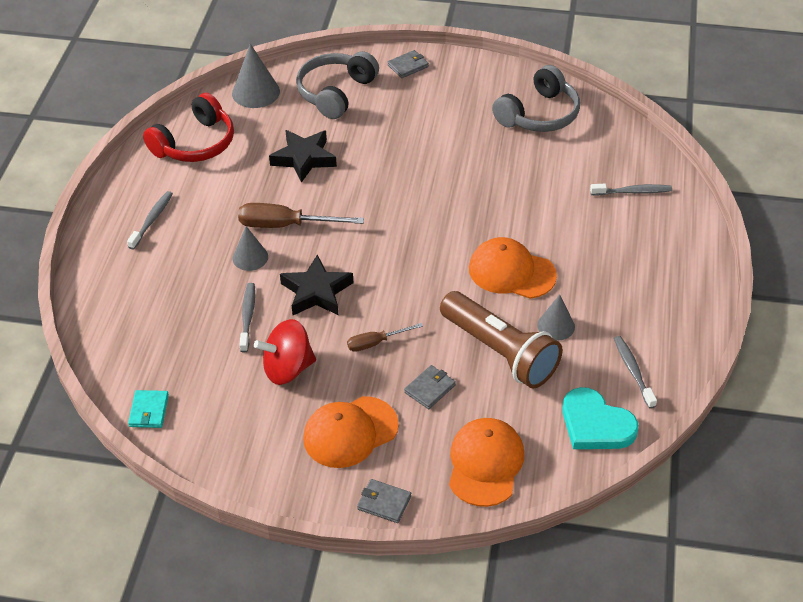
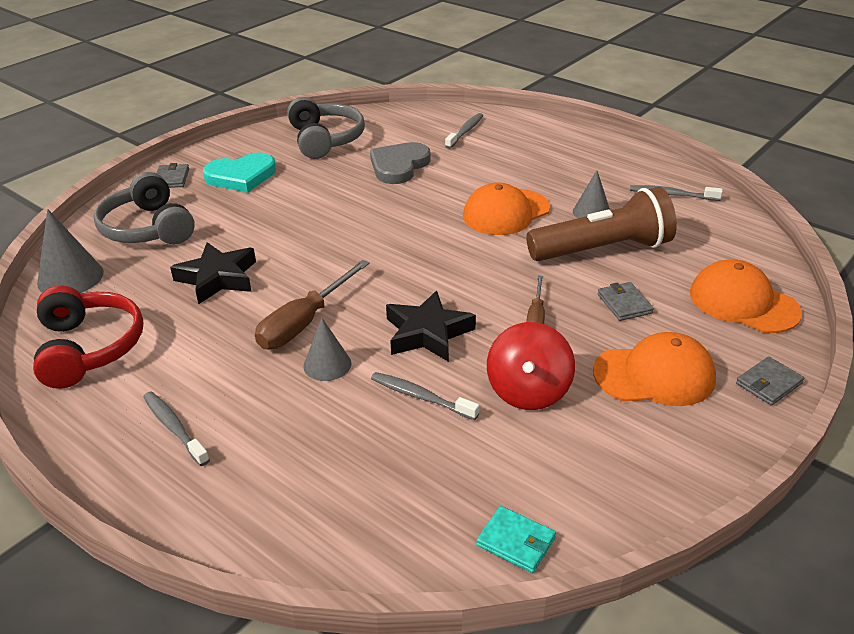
camera: 60 degrees left, 10 degrees down
(350, 432) = (654, 375): orange cap -> orange cap turned 90 degrees counterclockwise
(533, 177) = (399, 166): none -> grey heart
(595, 424) = (724, 231): turquoise heart -> turquoise heart (241, 176)

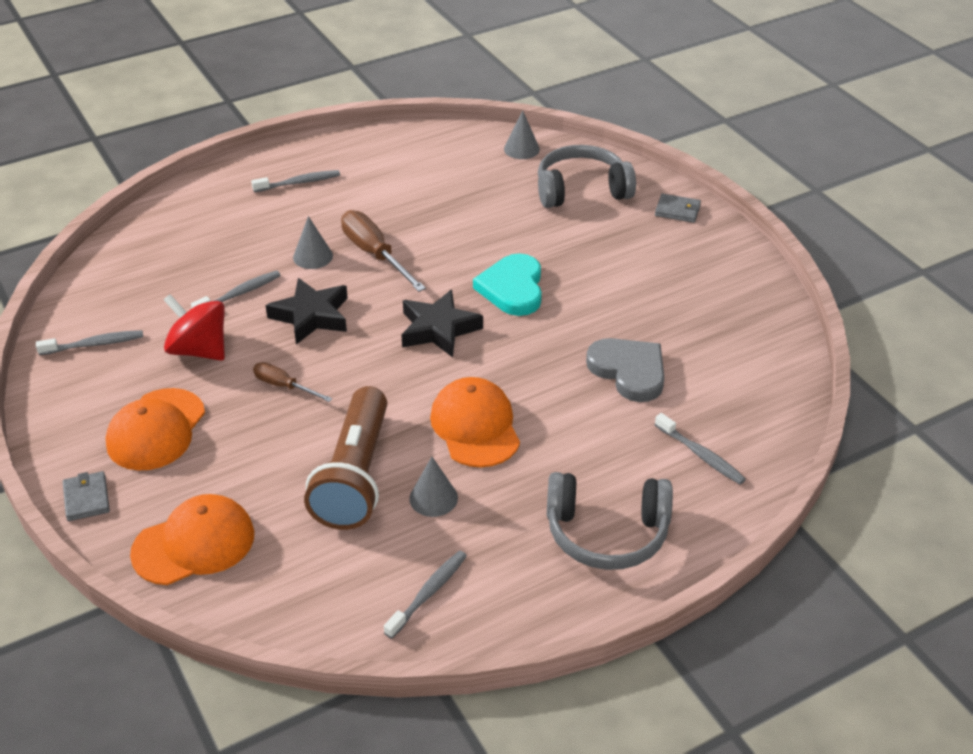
camera: 110 degrees right, 5 degrees up
(70, 277) = (521, 149): grey cone -> grey cone, size x0.66
(88, 348) = (416, 154): red headphones -> none
(218, 278) = (472, 219): black star -> black star (438, 329)
(241, 176) = (660, 254): turquoise heart -> turquoise heart (512, 288)
(325, 140) = (727, 327): grey headphones -> grey headphones (607, 532)
(516, 541) = (78, 300): turquoise wallet -> none
(580, 483) = (94, 344): none -> grey toothbrush
(624, 304) = (259, 453): grey wallet -> none

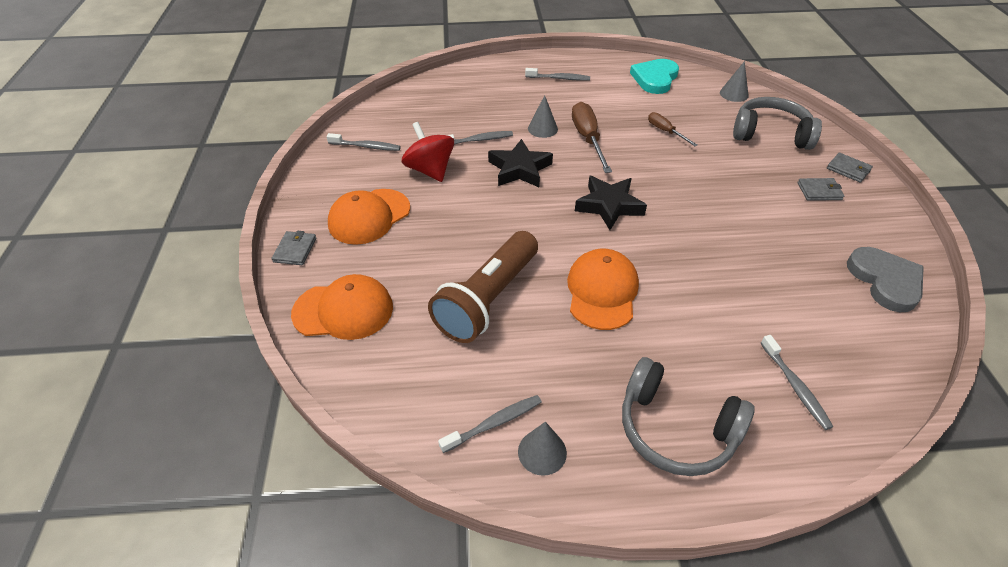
camera: 25 degrees right, 5 degrees up
(284, 386) = (473, 213): brown screwdriver -> brown screwdriver (665, 131)
(433, 498) = (539, 340): grey cone -> grey cone (542, 452)
(512, 288) = (682, 192): turquoise heart -> turquoise heart (655, 78)
(629, 371) = (755, 287): grey heart -> grey heart (885, 281)
(656, 245) = (819, 191): none -> grey wallet

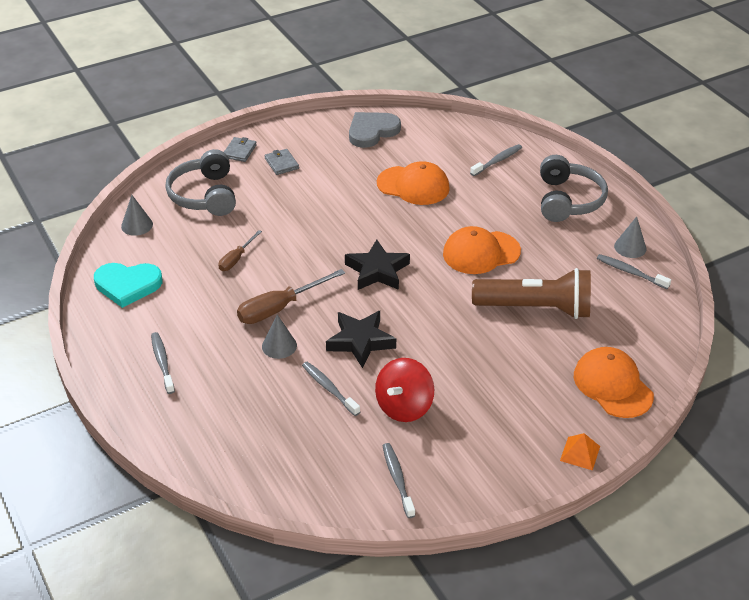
camera: 115 degrees left, 5 degrees down
(295, 250) = (580, 453): grey wallet -> orange pyramid
(369, 216) = (501, 422): orange cap -> orange cap (413, 186)

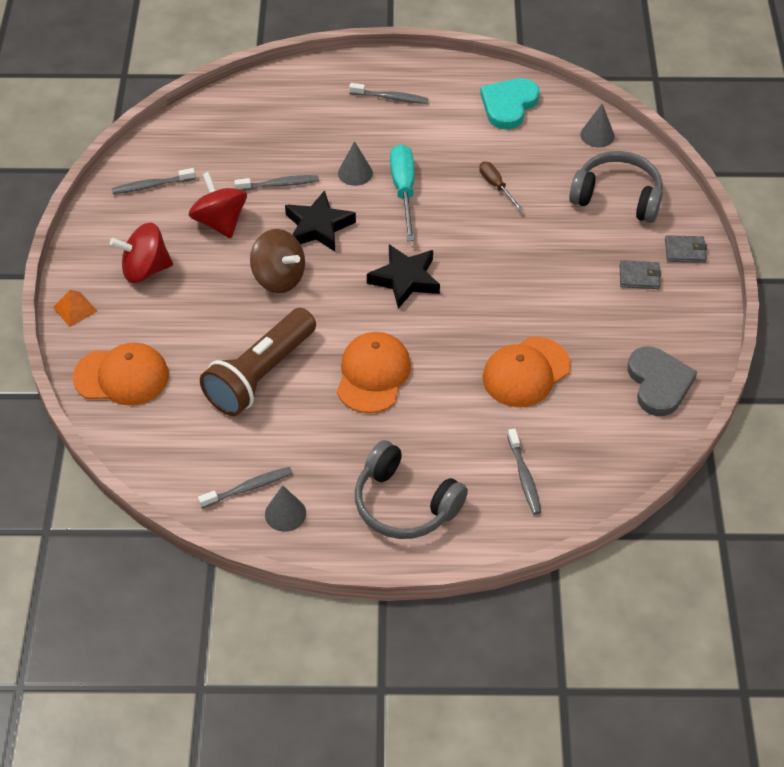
camera: 120 degrees right, 10 degrees up
(239, 151) = (685, 251): grey wallet -> grey wallet turned 45 degrees counterclockwise
(279, 308) = (404, 190): brown screwdriver -> turquoise screwdriver
(397, 479) = (151, 185): grey toothbrush -> grey toothbrush turned 150 degrees clockwise
(434, 341) = (279, 277): none -> brown spinning top
(498, 429) = (145, 269): none -> red spinning top

